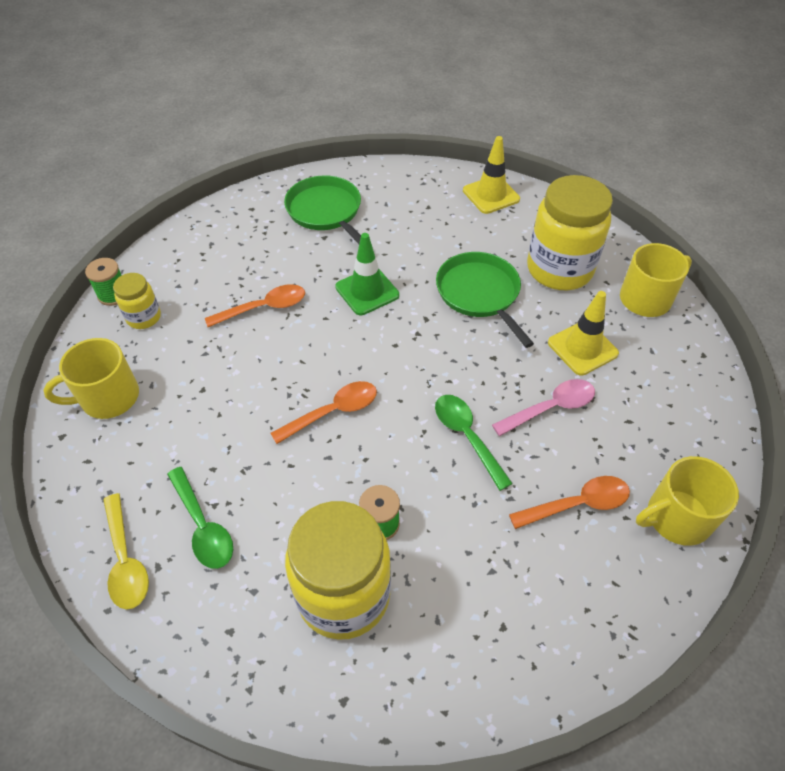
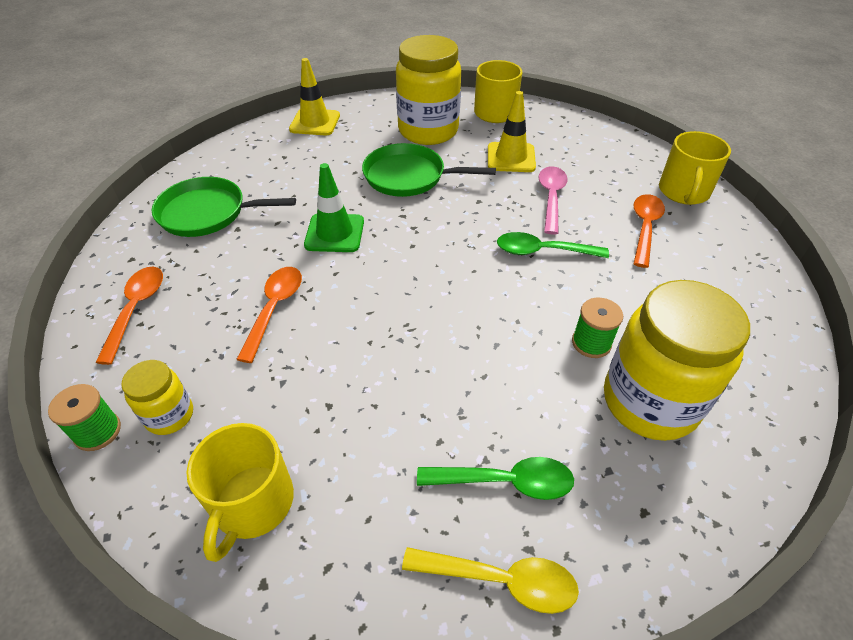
camera: 55 degrees left, 5 degrees down
(333, 412) = (448, 318): orange spoon -> orange spoon (136, 309)

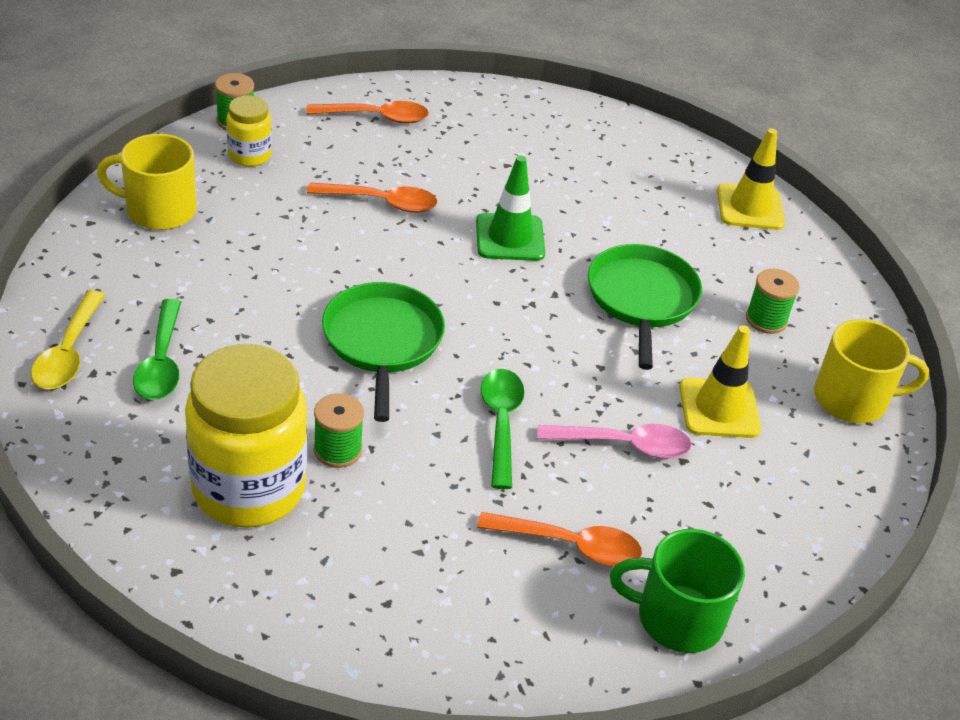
camera: 80 degrees right, 5 degrees down
(207, 213) = (530, 140): green pan -> green pan (382, 341)
(428, 131) = (766, 319): yellow jar -> green spool
(683, 192) = (677, 618): yellow mug -> green mug

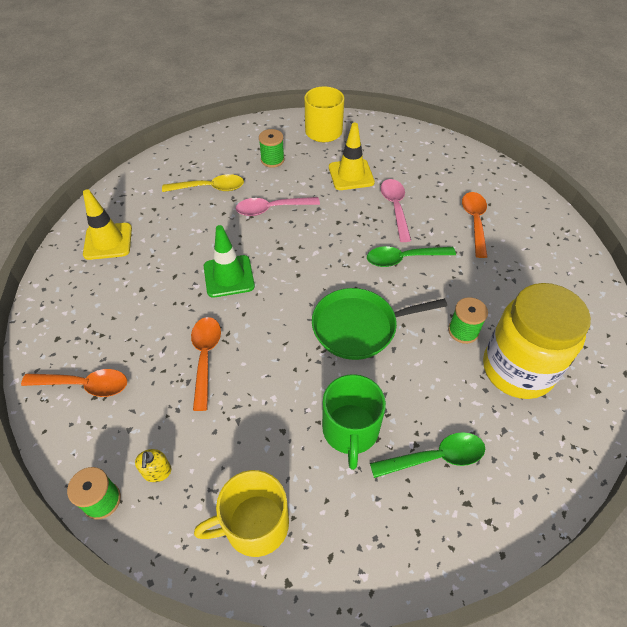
camera: 95 degrees left, 10 degrees up
(68, 352) = (455, 531): yellow spoon -> yellow spoon (210, 188)
(159, 210) = (255, 524): yellow mug -> yellow mug turned 75 degrees clockwise
(249, 155) = (157, 471): yellow jar -> yellow soap dispenser
(376, 117) = (84, 385): orange spoon -> orange spoon turned 105 degrees clockwise
(641, 299) = (272, 209): green pan -> pink spoon
(677, 618) = (495, 183): green mug -> green mug (350, 430)
(750, 207) = (168, 168): yellow traffic cone -> yellow traffic cone (108, 241)

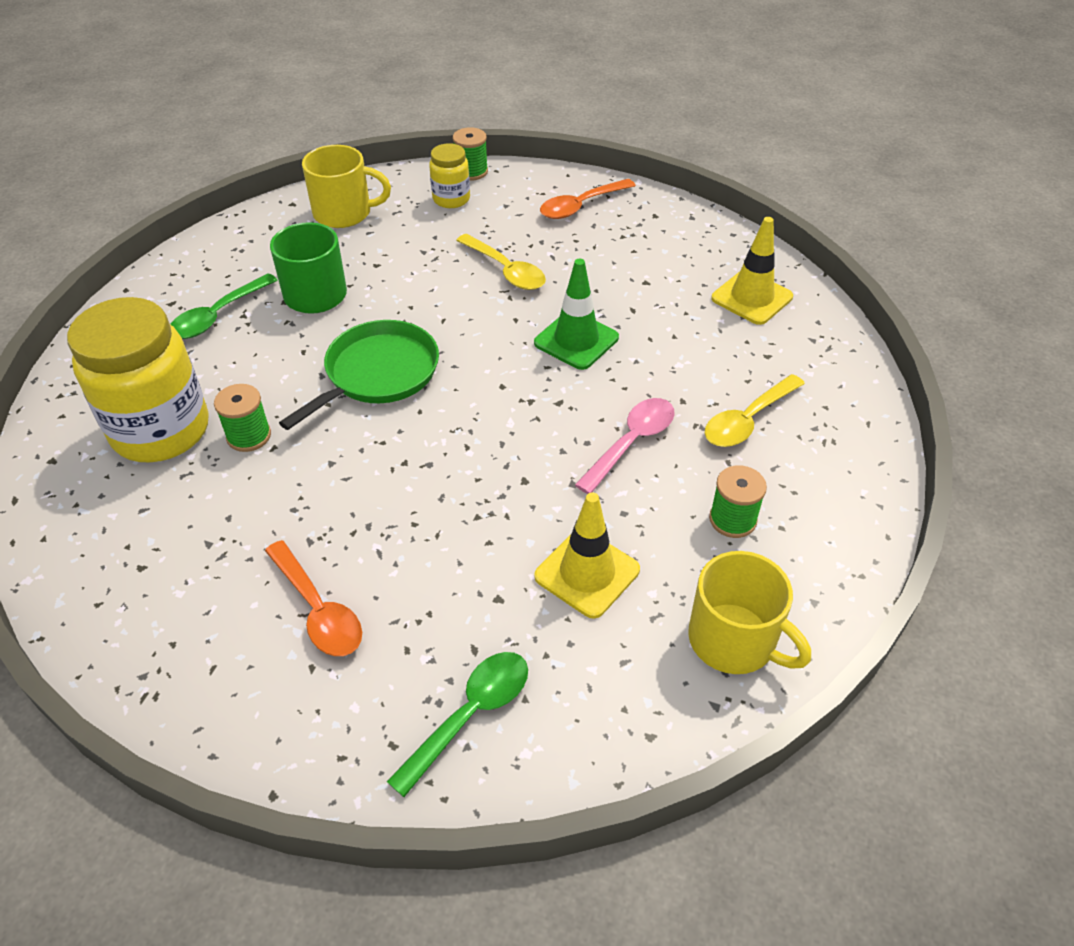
camera: 140 degrees right, 5 degrees down
(157, 471) = (451, 199): yellow soap dispenser -> yellow jar
(205, 357) = (506, 270): orange spoon -> yellow spoon
(255, 524) = (344, 213): yellow mug -> yellow mug turned 60 degrees clockwise
(395, 208) = (463, 555): pink spoon -> none
(403, 259) = (387, 481): green spoon -> green spoon (470, 715)

